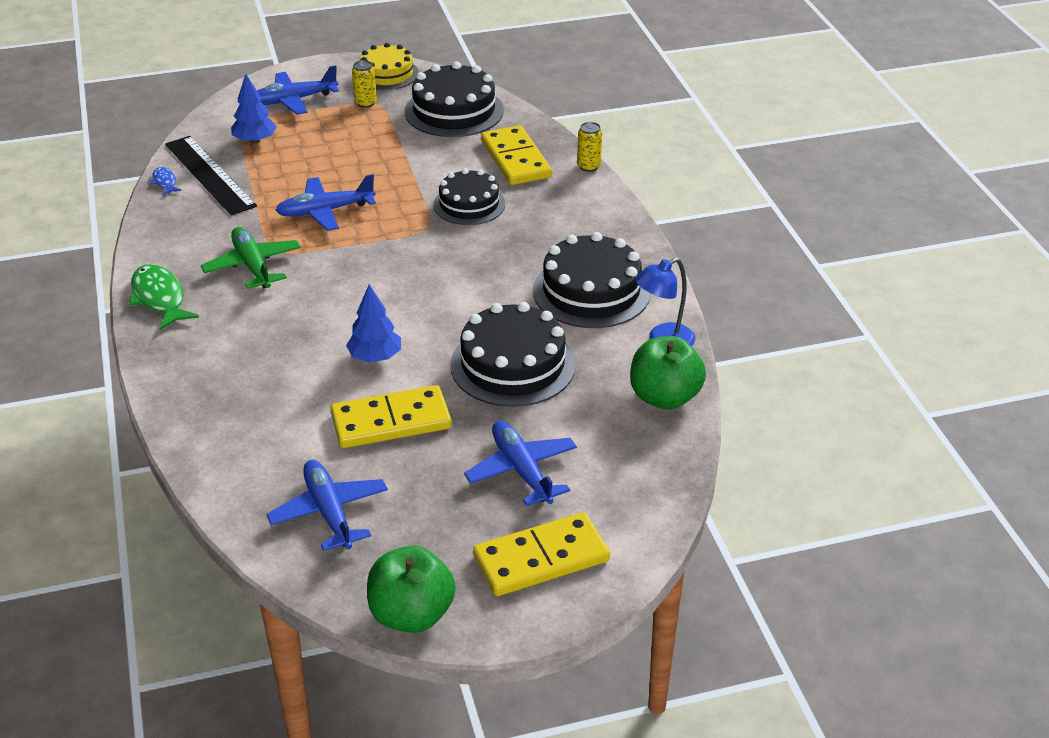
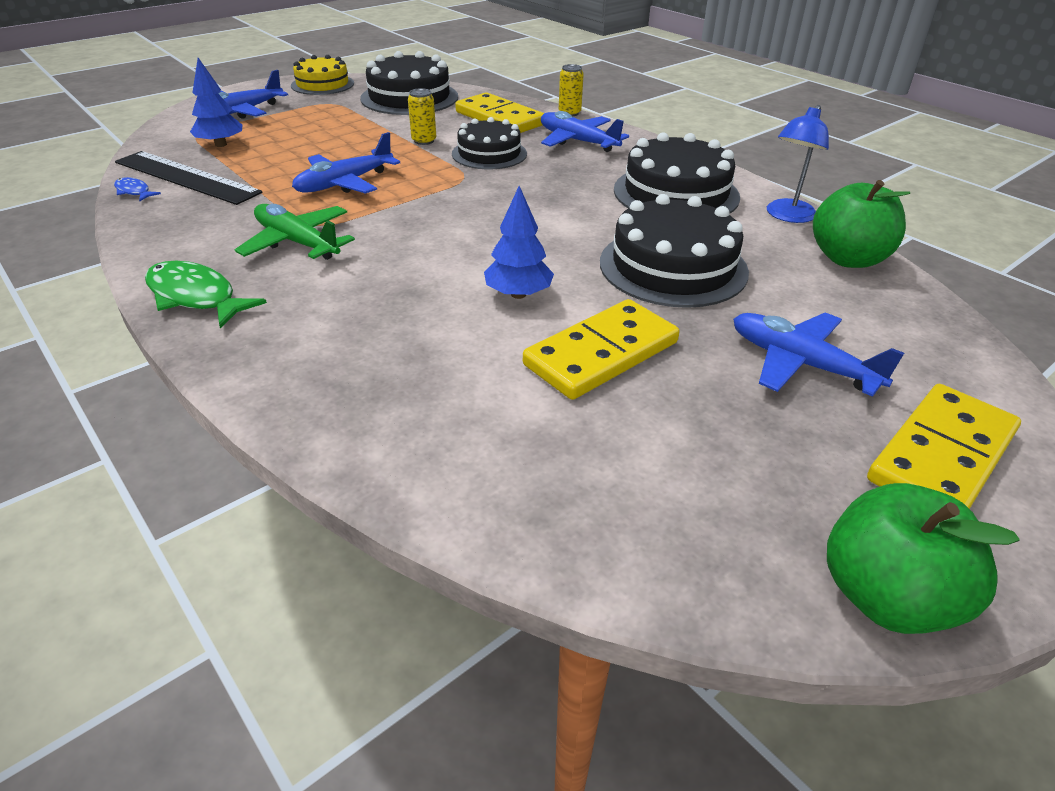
camera: 25 degrees left, 0 degrees up
(329, 512) = (630, 486): blue plane -> blue plane (577, 141)
(365, 103) = (318, 104): yellow can -> yellow can (424, 141)

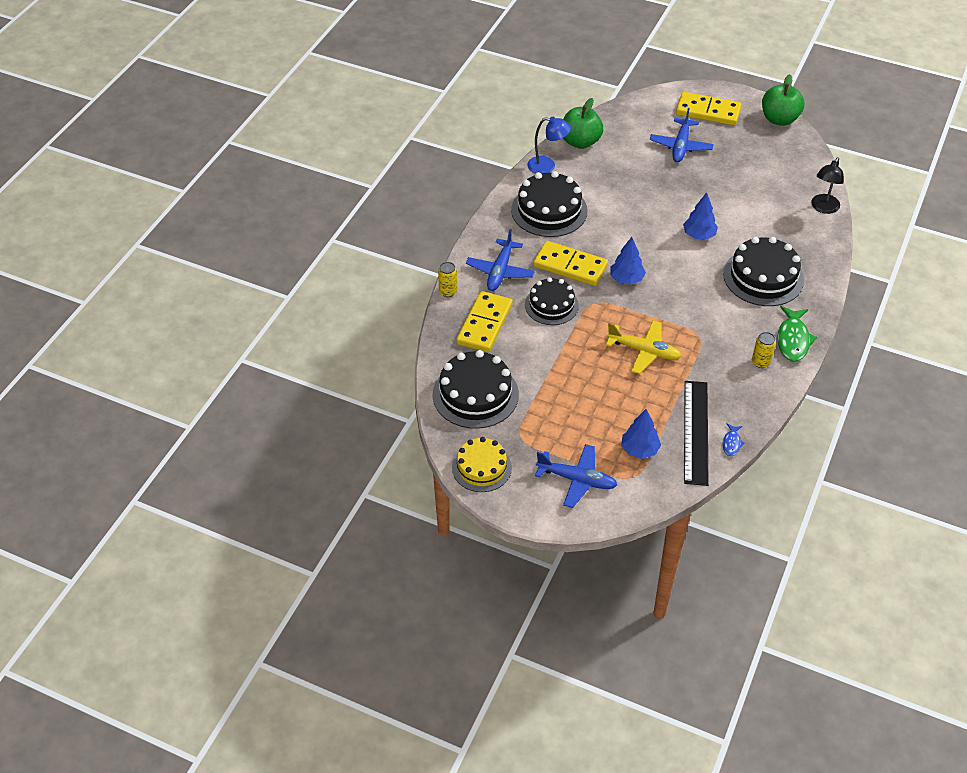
camera: 115 degrees left, 10 degrees up
(297, 242) = (721, 333): green plane -> none
(344, 183) = (644, 351): blue plane -> yellow plane
(424, 141) = (554, 345): yellow can -> yellow can (760, 362)
(456, 499) = (823, 208): none -> black lamp
(483, 207) = (626, 279): none -> blue tree
(601, 354) = (720, 198): yellow domino -> yellow domino (570, 266)
(673, 266) = (633, 194): black cake -> black cake (763, 277)

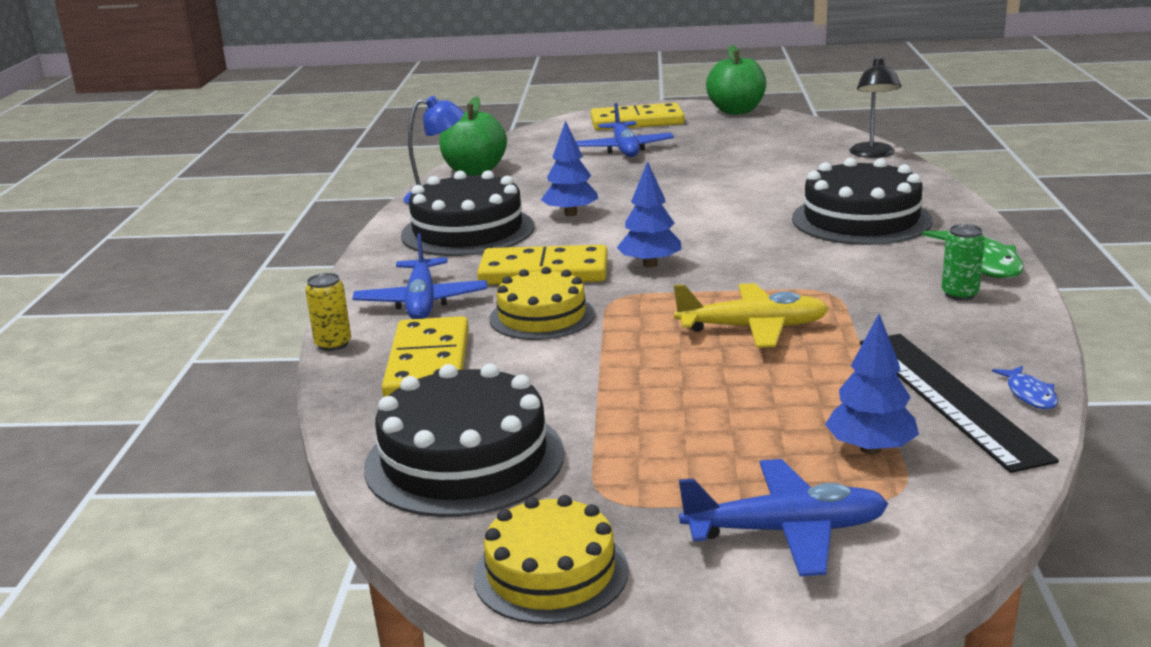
camera: 20 degrees left, 25 degrees down
(551, 305) = (542, 316): black cake -> yellow cake
(699, 235) = (724, 206): blue tree -> blue tree (570, 214)
(760, 362) = (959, 294): yellow can -> green can

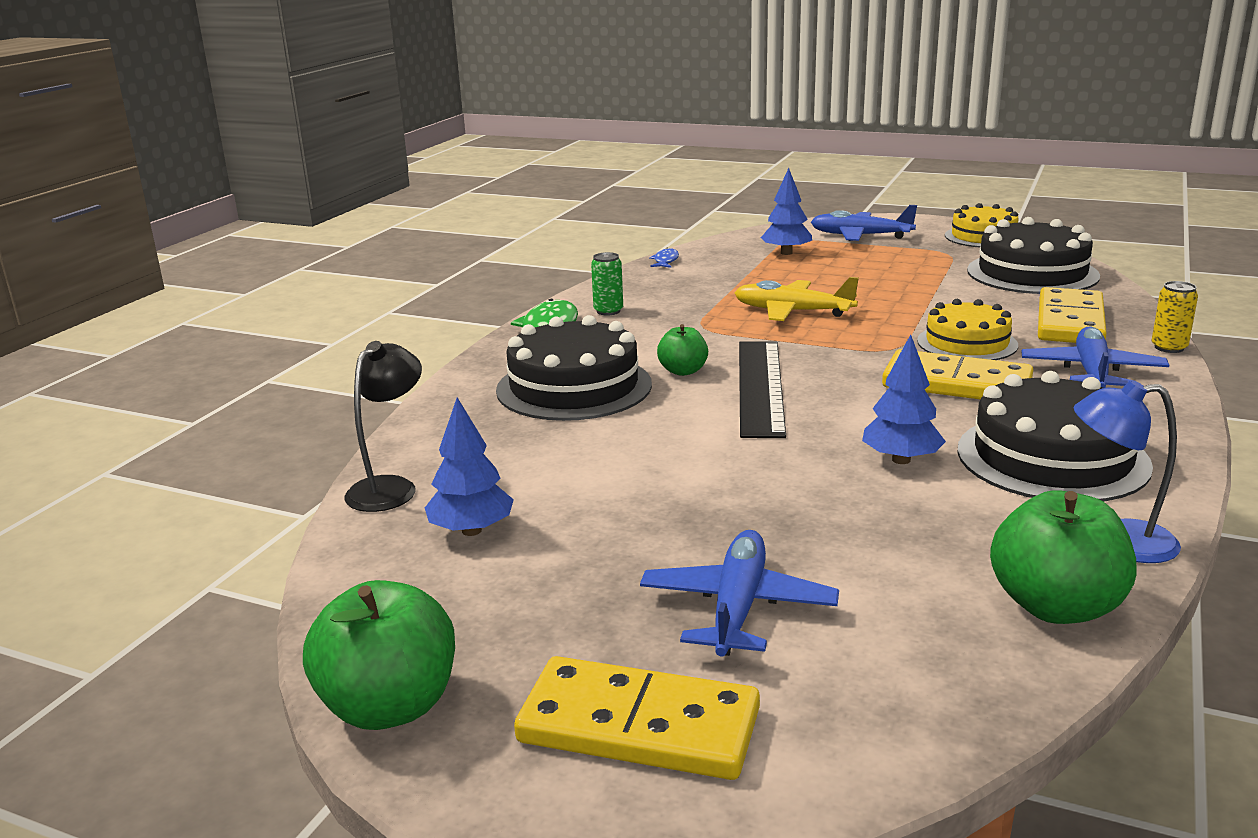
camera: 160 degrees left, 0 degrees up
(650, 264) = (839, 374): blue tree -> blue tree (471, 530)
(789, 245) = (683, 371): none -> green apple
(949, 397) = (712, 265): black ruler -> black ruler (760, 387)

